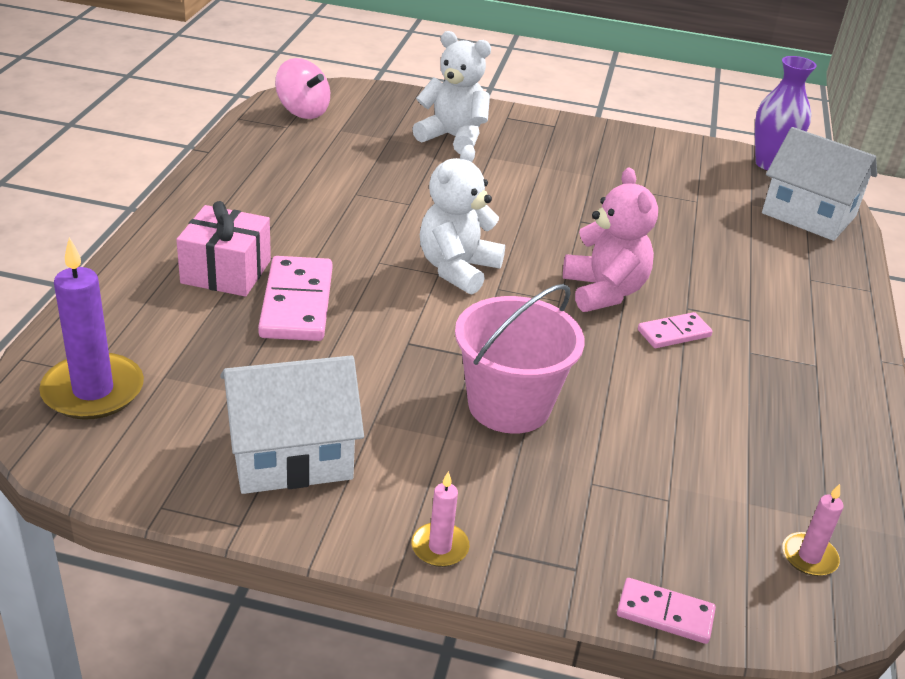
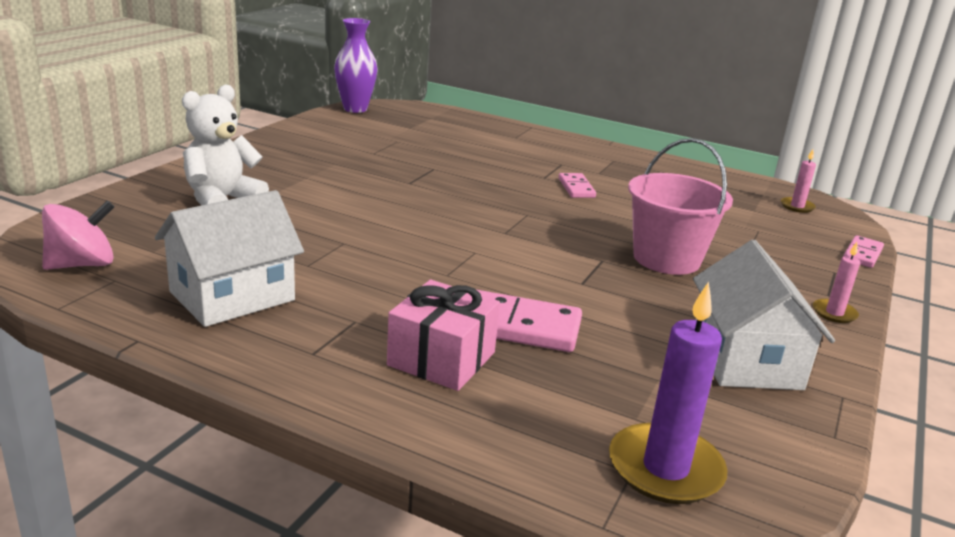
camera: 75 degrees left, 10 degrees down
(457, 269) = (471, 242): white teddy bear -> none
(604, 291) = (518, 197): pink teddy bear -> none
(808, 215) = (433, 117): white house -> white house (232, 296)

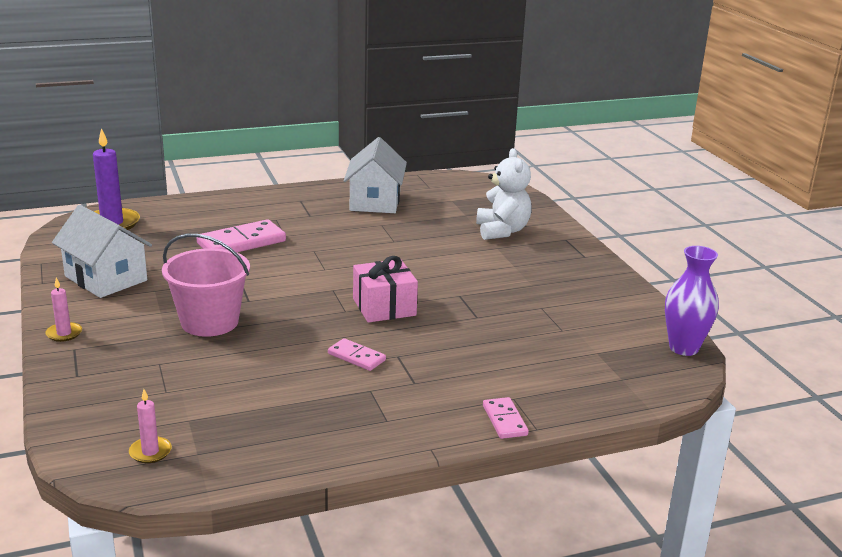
camera: 135 degrees right, 0 degrees up
(82, 264) = (456, 185): pink spinning top -> none
(441, 359) = (249, 219): pink gift -> pink gift (384, 307)
(862, 254) = (58, 410): pink domino -> pink domino (504, 420)

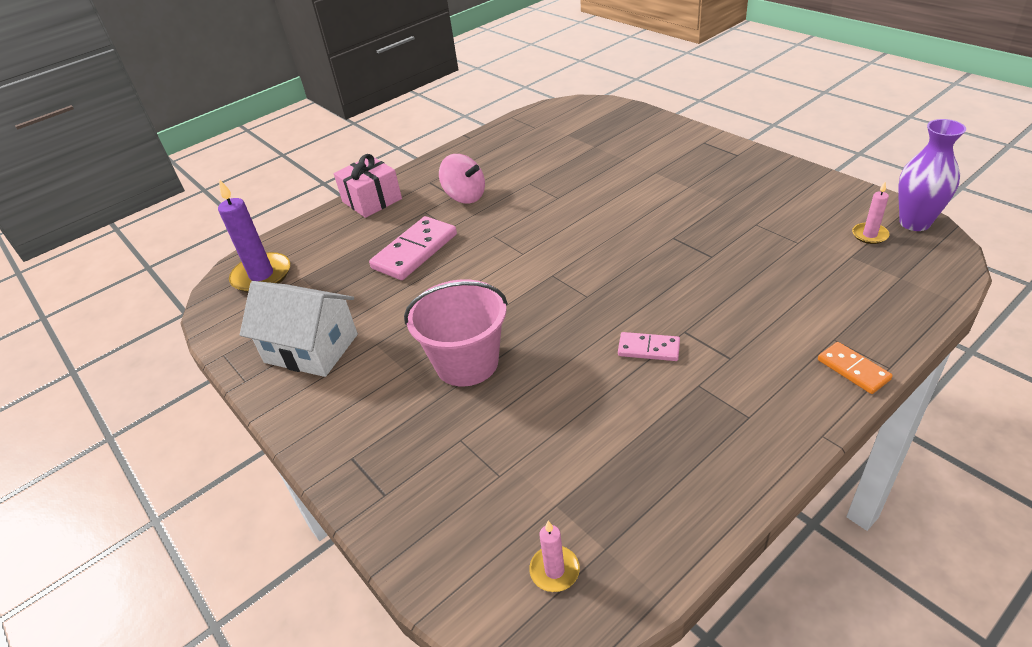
camera: 15 degrees left, 15 degrees up
(64, 333) = (324, 441): pink candle -> pink candle (869, 235)
(319, 218) = (465, 196): none -> pink spinning top
(375, 201) = (500, 159): white house -> none
(384, 307) = (619, 277): pink gift -> pink gift (372, 200)
(502, 231) = (642, 152): white teddy bear -> none
(504, 420) = (853, 370): pink domino -> orange domino

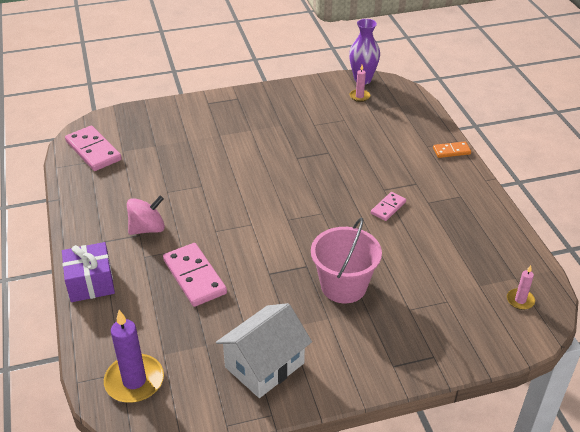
camera: 70 degrees left, 0 degrees up
(372, 200) = (91, 283): pink gift -> purple gift
(552, 121) = (93, 151): none -> pink domino

